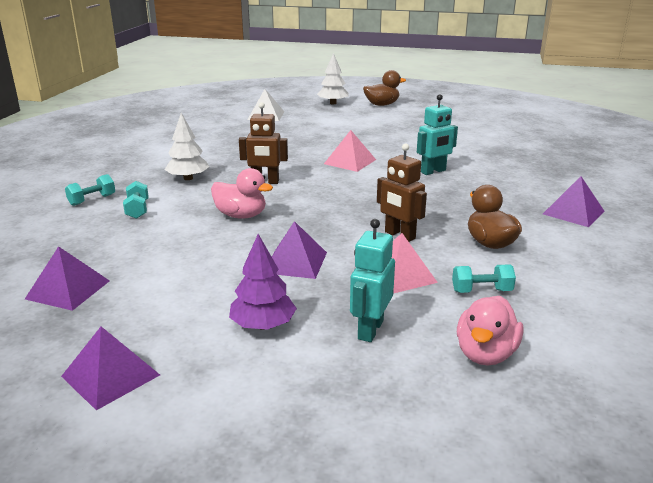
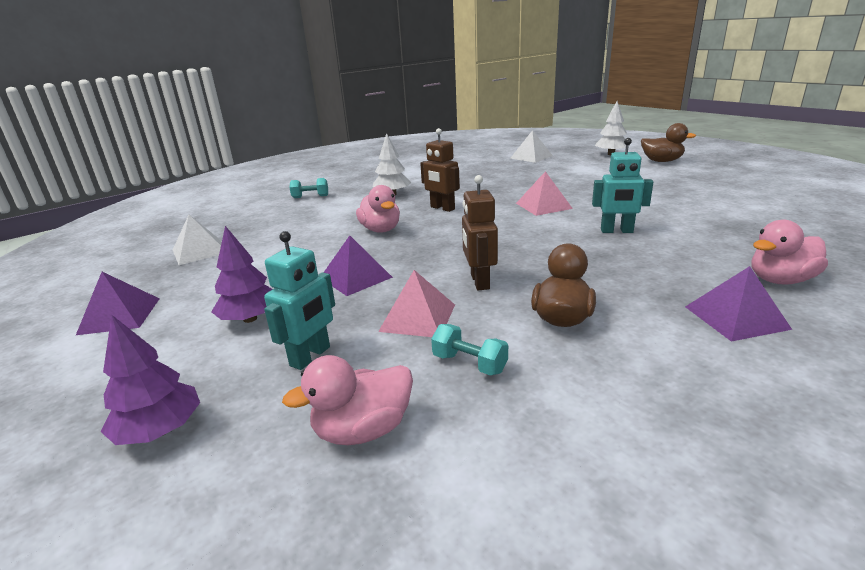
camera: 40 degrees right, 0 degrees up
(68, 289) = (199, 251): purple pyramid -> white pyramid
(137, 210) = (324, 209): turquoise dumbbell -> none
(351, 423) = (160, 430): none -> purple tree
(370, 330) = (311, 356): turquoise robot -> turquoise robot turned 150 degrees clockwise
(565, 183) = (780, 280): none -> pink duck

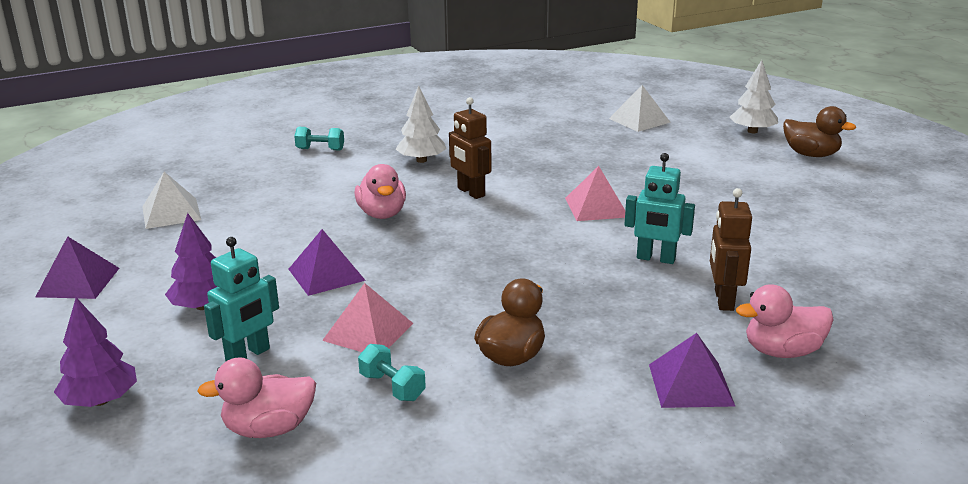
camera: 10 degrees right, 0 degrees up
(479, 282) = (454, 301): brown robot -> brown robot (723, 300)

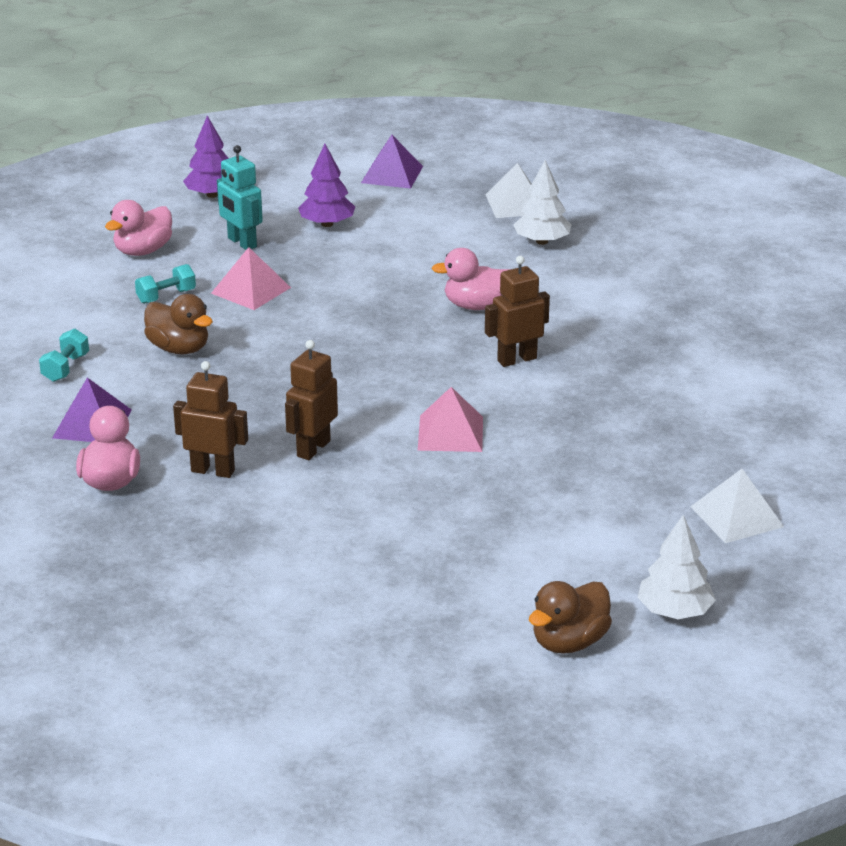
camera: 100 degrees right, 5 degrees up
(269, 429) = (143, 251): pink duck -> pink duck turned 135 degrees counterclockwise
(320, 149) = (667, 277): turquoise dumbbell -> turquoise dumbbell (65, 368)
(326, 274) = (358, 275): purple pyramid -> none
(421, 160) = (619, 336): white tree -> white tree (542, 241)
(655, 259) = (313, 448): turquoise robot -> brown robot

